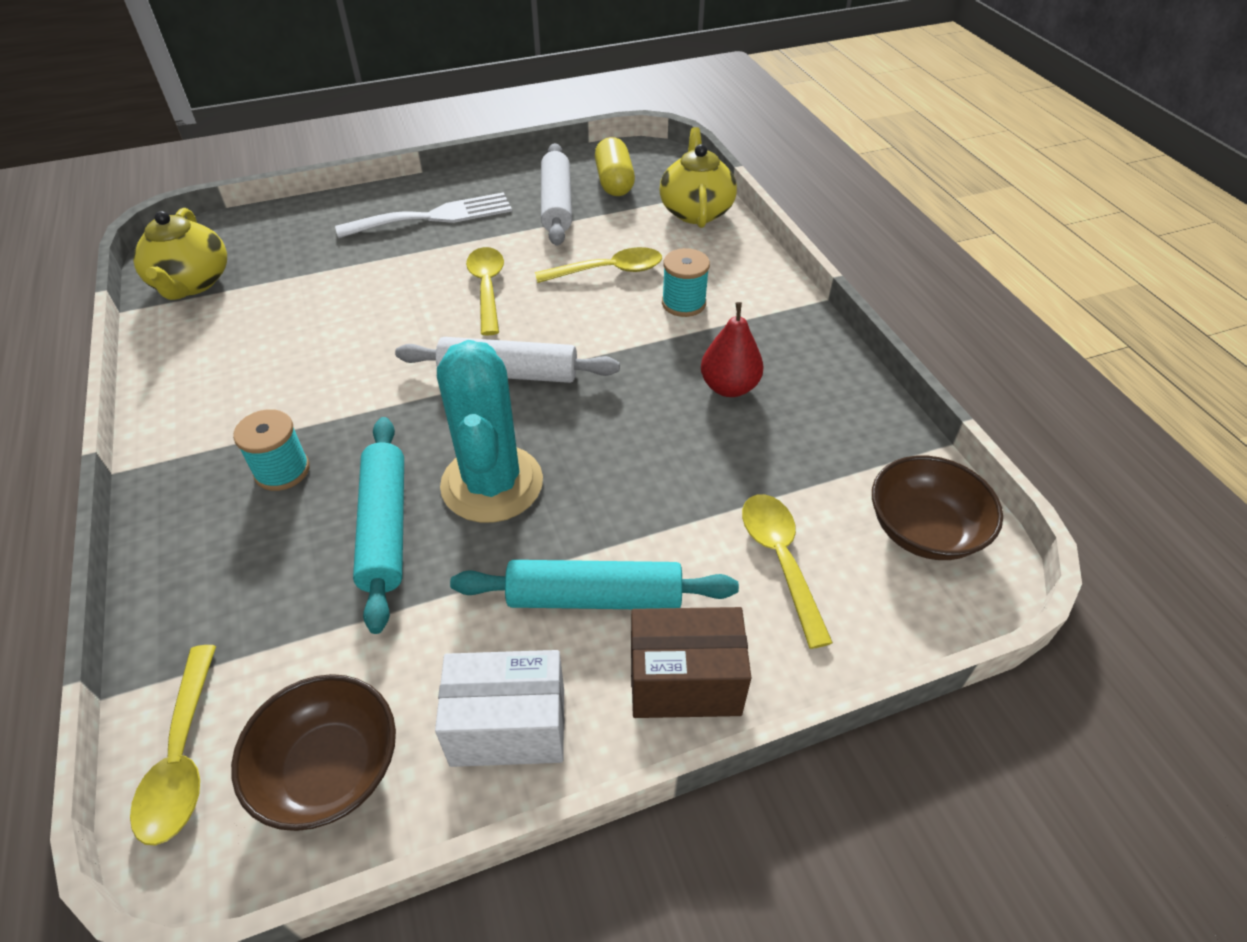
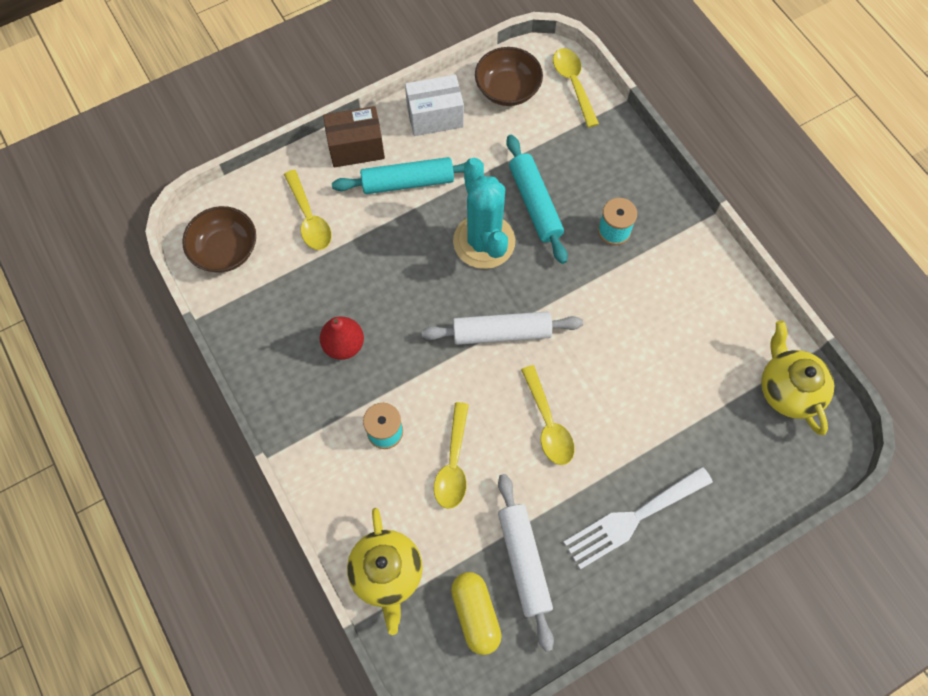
camera: 170 degrees right, 20 degrees up
(608, 271) = (453, 464): yellow spoon -> yellow spoon turned 60 degrees counterclockwise

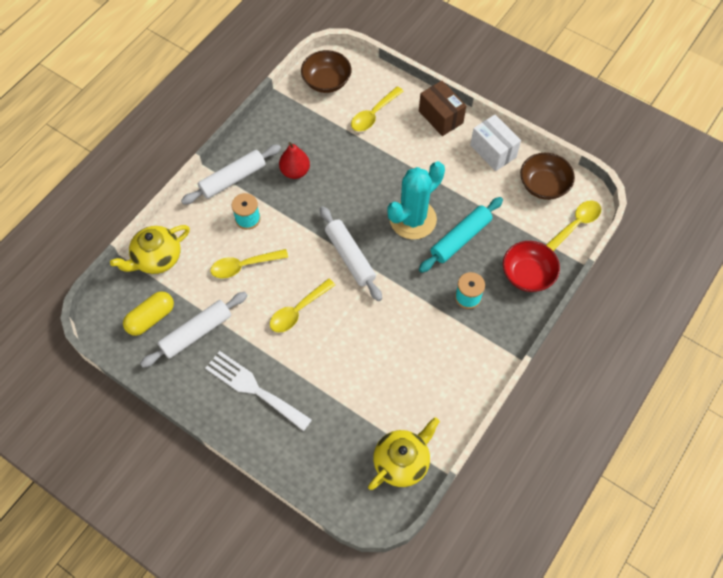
camera: 65 degrees right, 5 degrees down
(313, 426) = (233, 179): none -> white rolling pin
(407, 182) = (432, 156): turquoise rolling pin -> none
(613, 159) = (527, 274): none -> red bowl

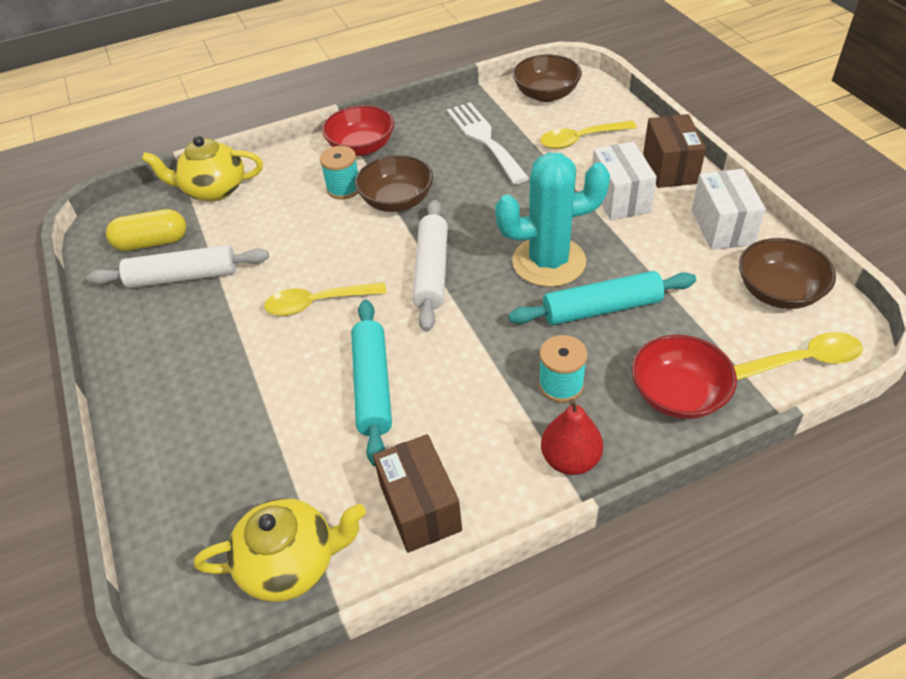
camera: 35 degrees right, 15 degrees down
(233, 179) = (361, 147): white rolling pin -> red bowl
(244, 266) = (297, 232): yellow spoon -> none
(254, 388) = (188, 366): white fork -> white fork (484, 139)
(290, 213) = (397, 201): none -> brown bowl
(295, 171) = (438, 163): red pear -> red pear (570, 459)
(371, 347) = (372, 386): none -> turquoise rolling pin
(425, 153) = (619, 198): none -> white box
(443, 401) = (420, 508): none -> brown box

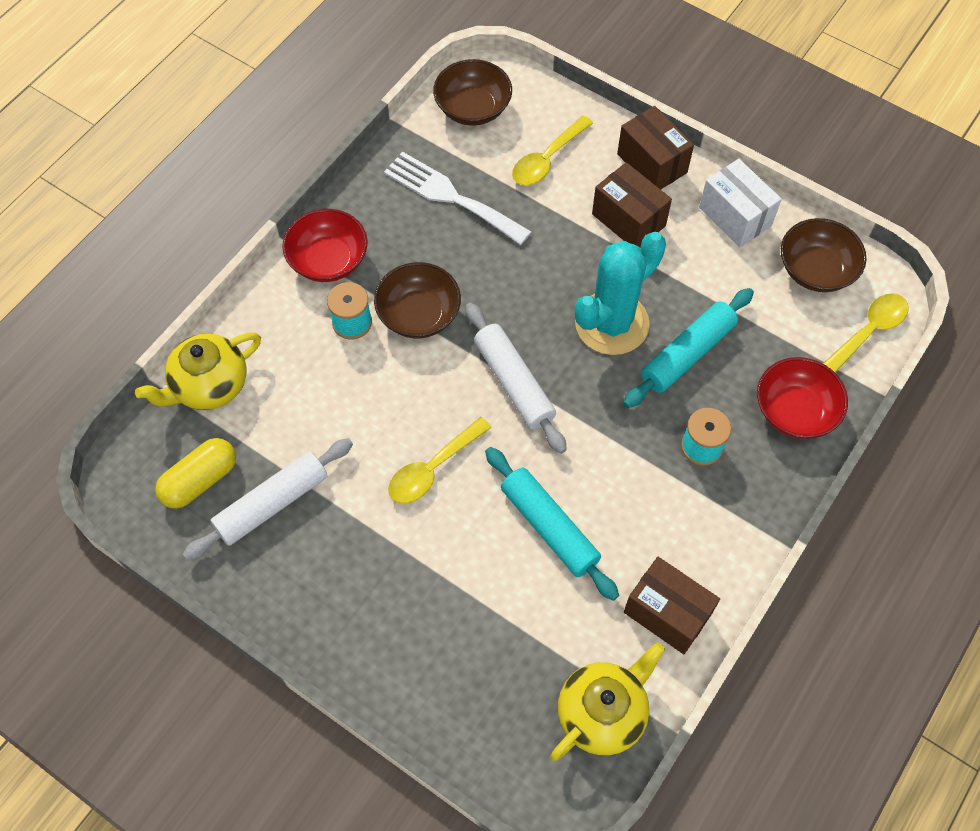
camera: 35 degrees left, 15 degrees up
(570, 459) = (750, 511): red pear -> none
(619, 198) = (628, 220): white box -> brown box

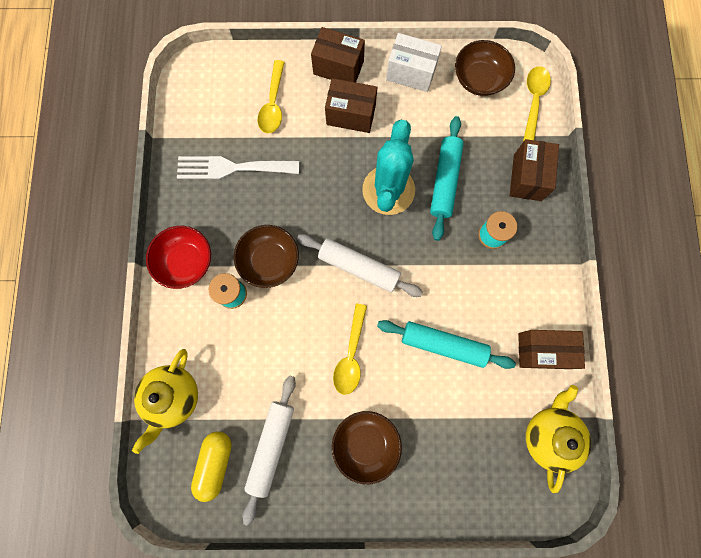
camera: 35 degrees left, 15 degrees up
(473, 108) = (201, 97): brown bowl -> brown bowl (365, 443)
(795, 411) = (527, 177): red bowl -> brown box

